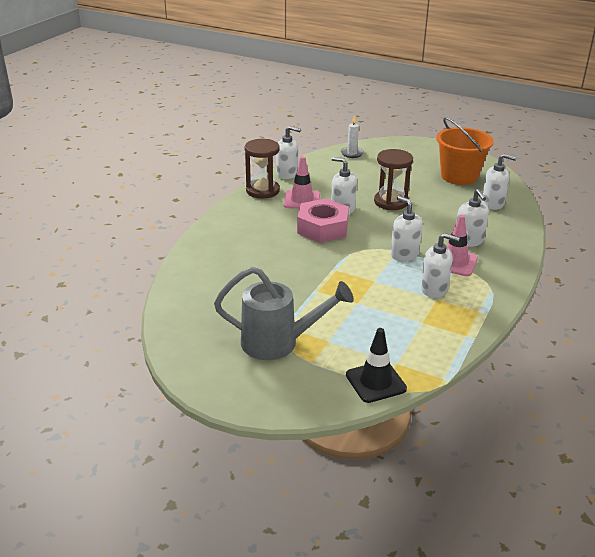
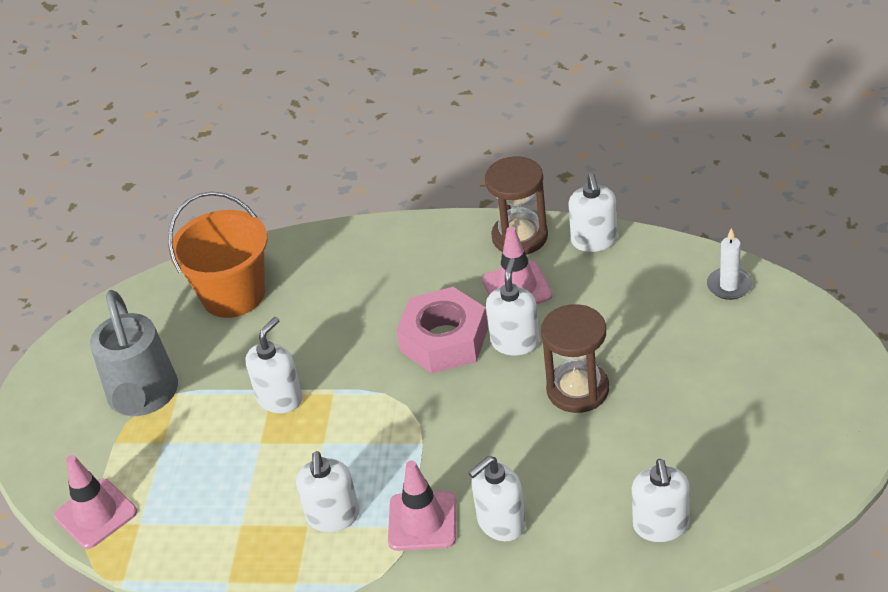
camera: 75 degrees right, 10 degrees up
(375, 382) = (96, 514): black traffic cone -> pink traffic cone
(404, 254) = (416, 454): white soap dispenser -> white soap dispenser (280, 398)
(459, 176) = (743, 451): orange bucket -> orange bucket (233, 295)

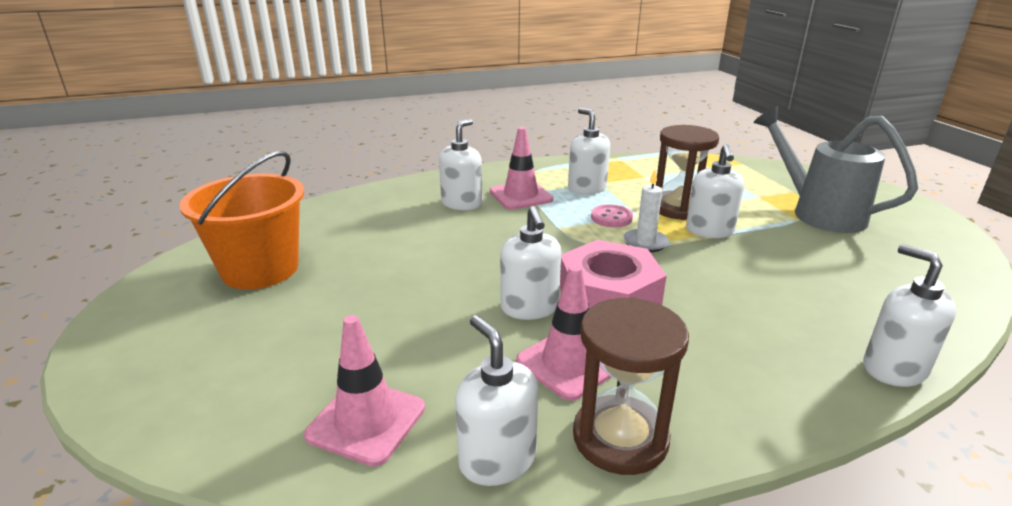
camera: 150 degrees right, 15 degrees down
(96, 514) = (744, 167): pink traffic cone -> pink traffic cone (366, 421)
(233, 295) = (881, 290): orange bucket -> orange bucket (260, 269)
(355, 446) = (611, 218): none -> pink button
(578, 389) = (438, 282): brown hourglass -> brown hourglass (678, 208)
(661, 525) = (335, 220): white soap dispenser -> white soap dispenser (893, 369)
(729, 286) = (260, 430): white candle -> white candle (645, 243)

